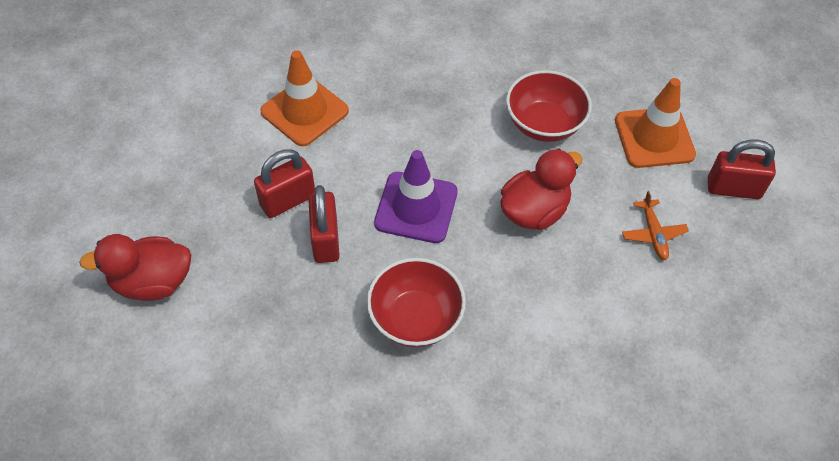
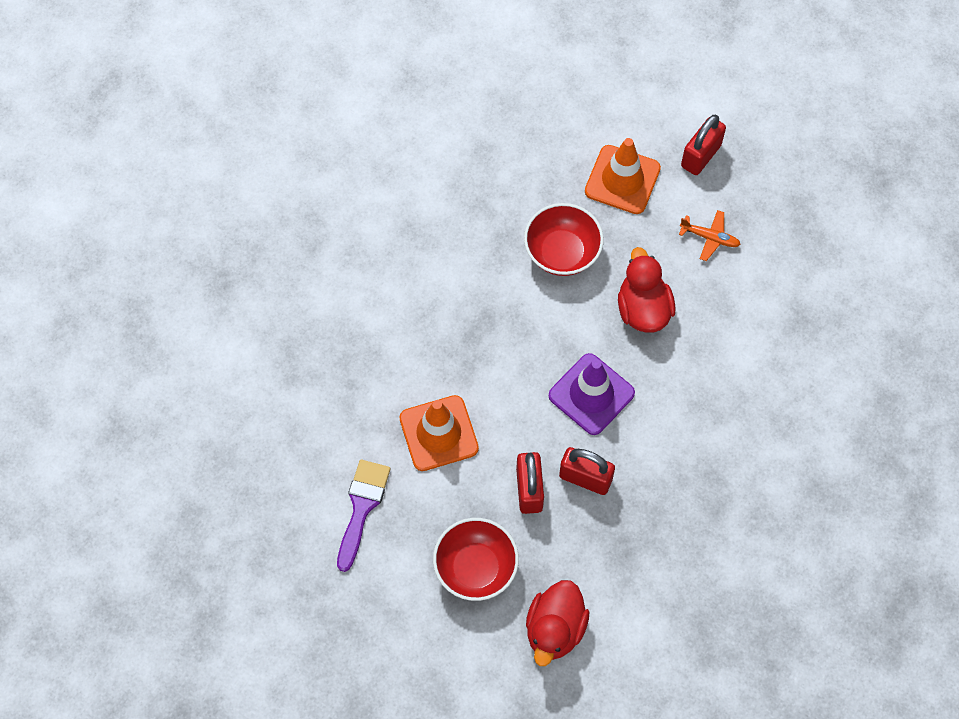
camera: 60 degrees left, 10 degrees up
(203, 89) = (361, 507): none -> purple brush
(415, 318) = (693, 446): red bowl -> red bowl (475, 568)

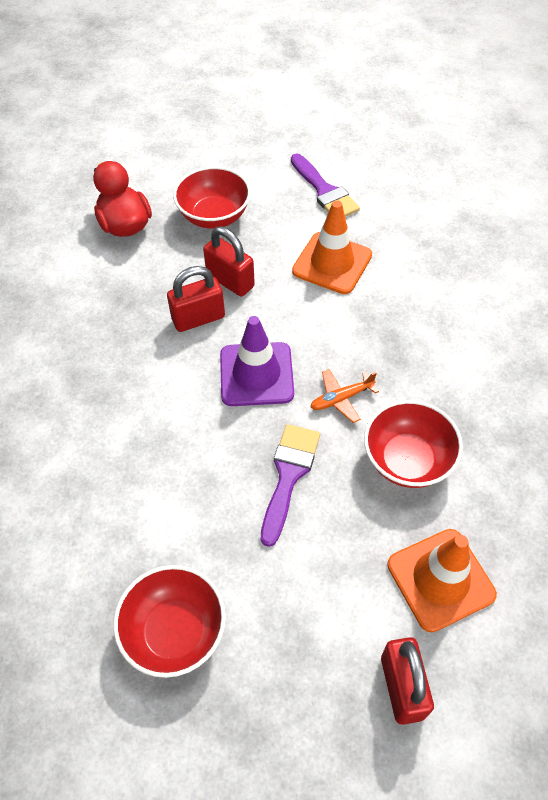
camera: 135 degrees right, 10 degrees down
(643, 309) = (288, 475): red duck -> purple brush
(710, 237) = (300, 601): orange plane -> orange plane (341, 398)
(793, 284) = (175, 631): none -> red bowl

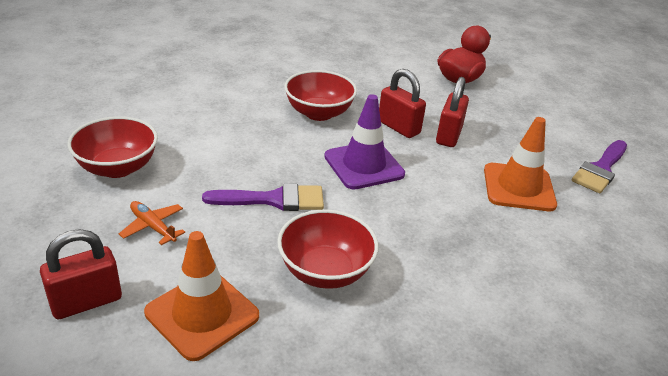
camera: 65 degrees right, 20 degrees down
(214, 216) = (508, 116): red bowl -> red bowl (319, 113)
(341, 398) = (369, 217): orange plane -> orange plane (153, 227)

